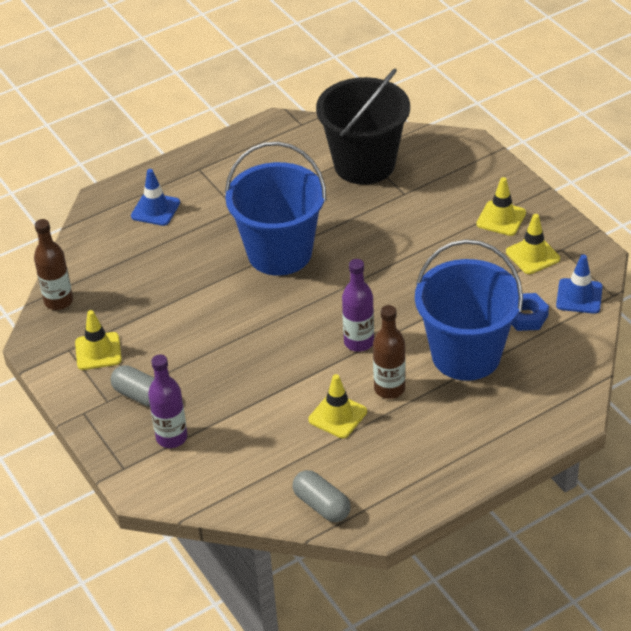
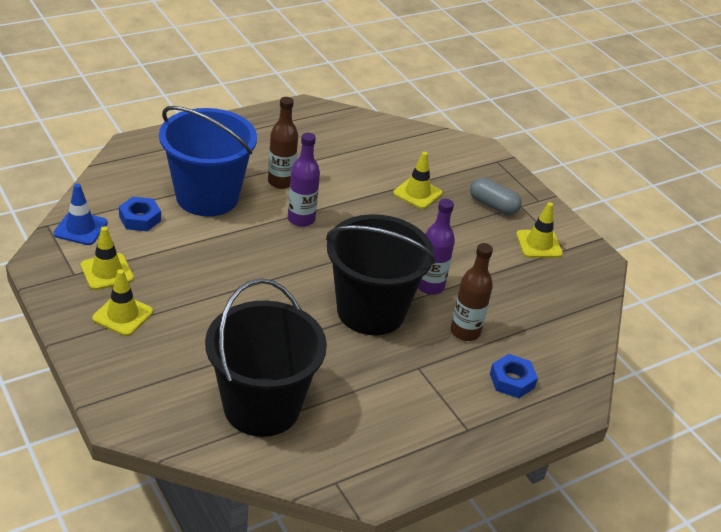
camera: 175 degrees right, 5 degrees down
(58, 301) = (590, 293): brown bottle -> brown bottle (465, 332)
(155, 209) = (512, 380): blue traffic cone -> blue nut
(171, 437) = (462, 174): purple bottle -> purple bottle (430, 286)
(279, 253) = (371, 311): blue bucket -> black bucket
(321, 505) = (346, 121): grey capsule -> none
(337, 416) = (327, 170): yellow traffic cone -> yellow traffic cone (417, 193)

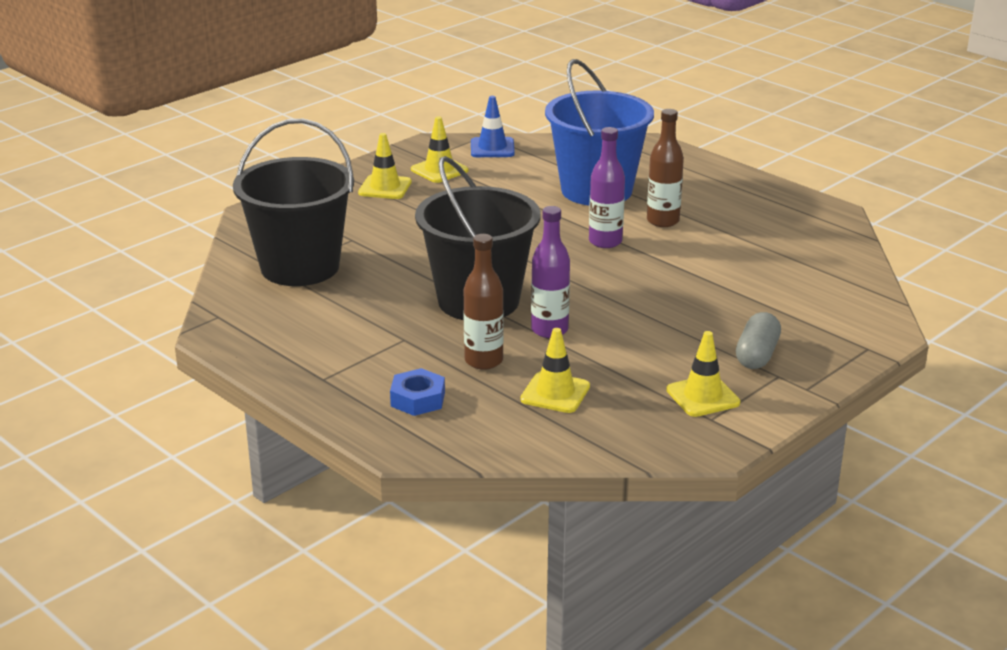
camera: 80 degrees right, 10 degrees down
(140, 219) = (530, 168): blue nut -> none
(417, 193) = (728, 301): yellow traffic cone -> yellow traffic cone (555, 393)

